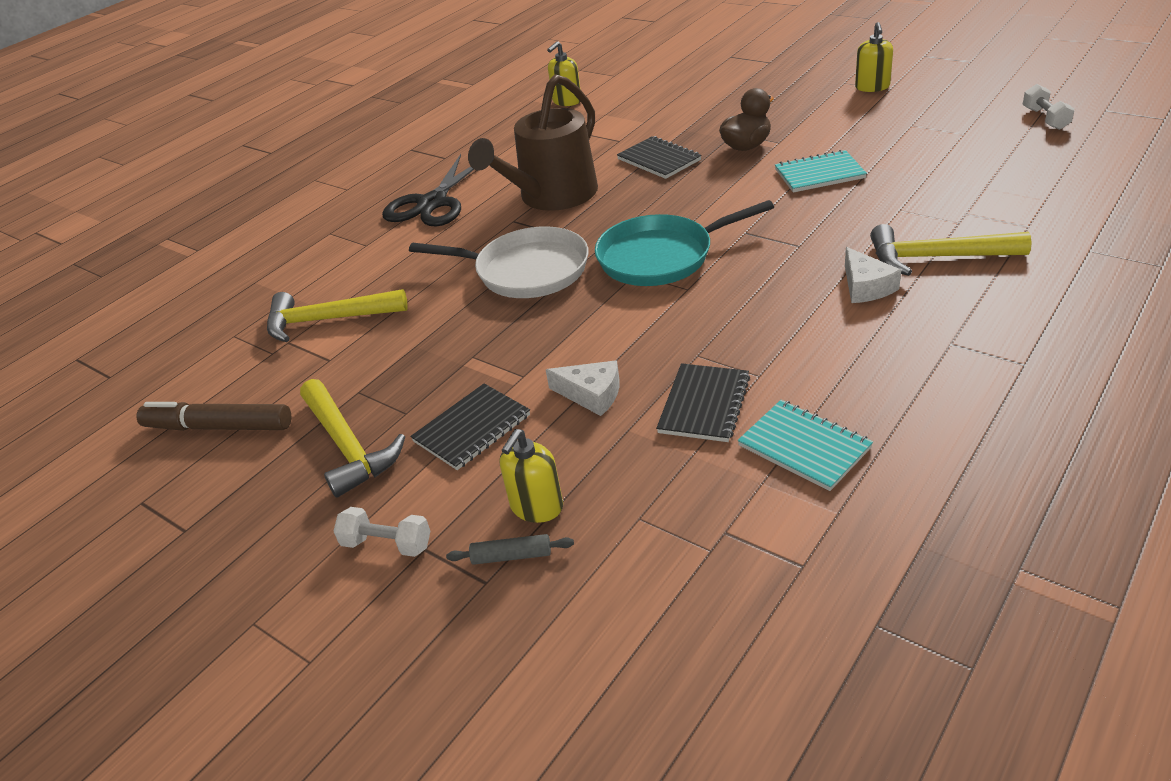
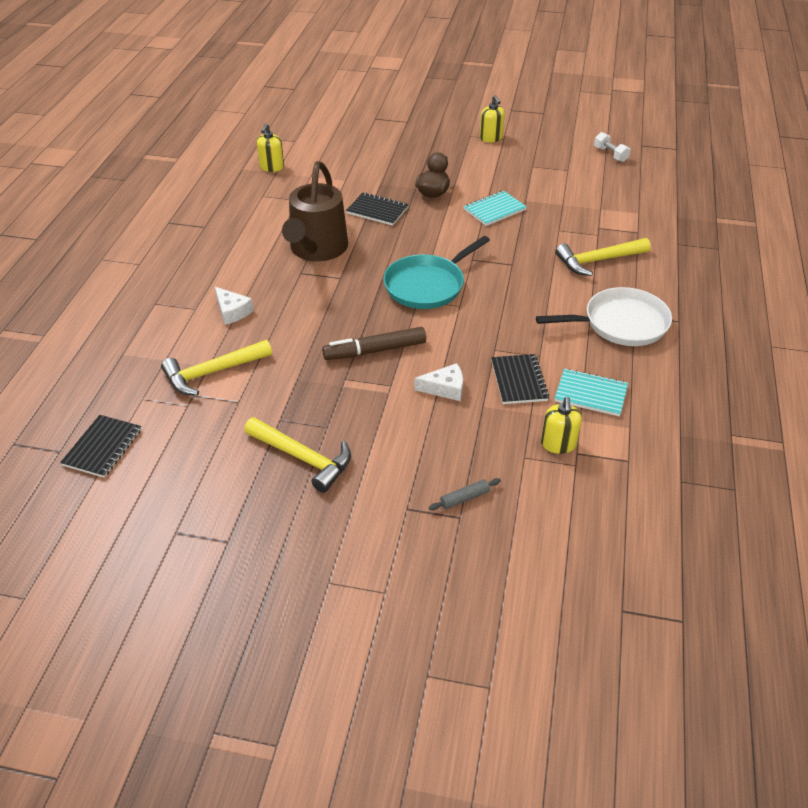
camera: 30 degrees left, 5 degrees up
(218, 427) = (191, 467): brown marker -> brown marker (375, 350)
(387, 544) = (380, 512): white dumbbell -> none
(433, 203) = (224, 266): black scissors -> none
(472, 428) = (381, 427): black notebook -> black notebook (102, 447)
(526, 271) = (339, 310): white pan -> white pan (621, 323)
(536, 507) = (459, 466): yellow soap dispenser -> yellow soap dispenser (558, 444)
(865, 287) = (568, 286): white cheese -> white cheese (232, 311)

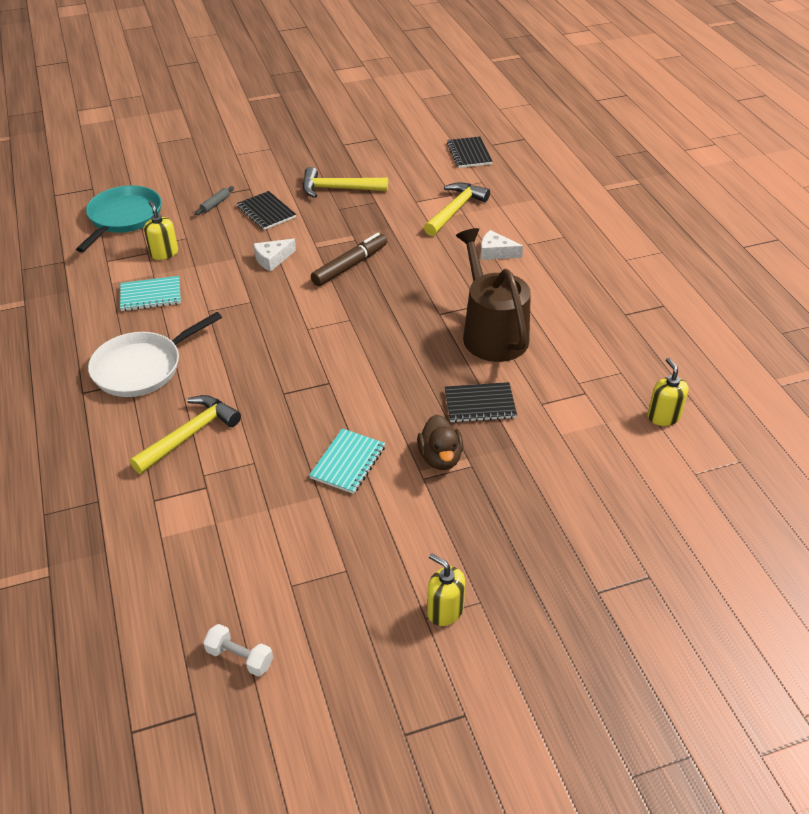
camera: 150 degrees right, 0 degrees up
(427, 285) = (352, 337): turquoise pan -> turquoise pan (123, 218)
(518, 380) = (216, 285): black notebook -> black notebook (266, 212)

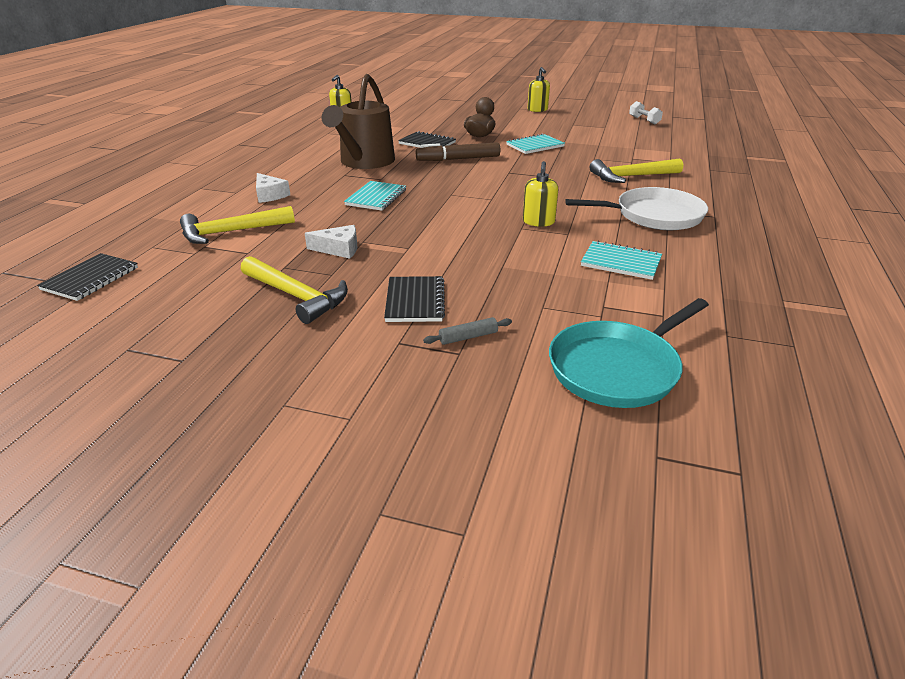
camera: 145 degrees left, 10 degrees down
(164, 253) = (582, 298): yellow soap dispenser -> yellow soap dispenser (538, 222)
(272, 259) = (464, 252): white cheese -> white cheese (339, 249)
(350, 266) = (399, 224): brown marker -> brown marker (458, 159)
(407, 287) = (376, 197): none -> turquoise notebook

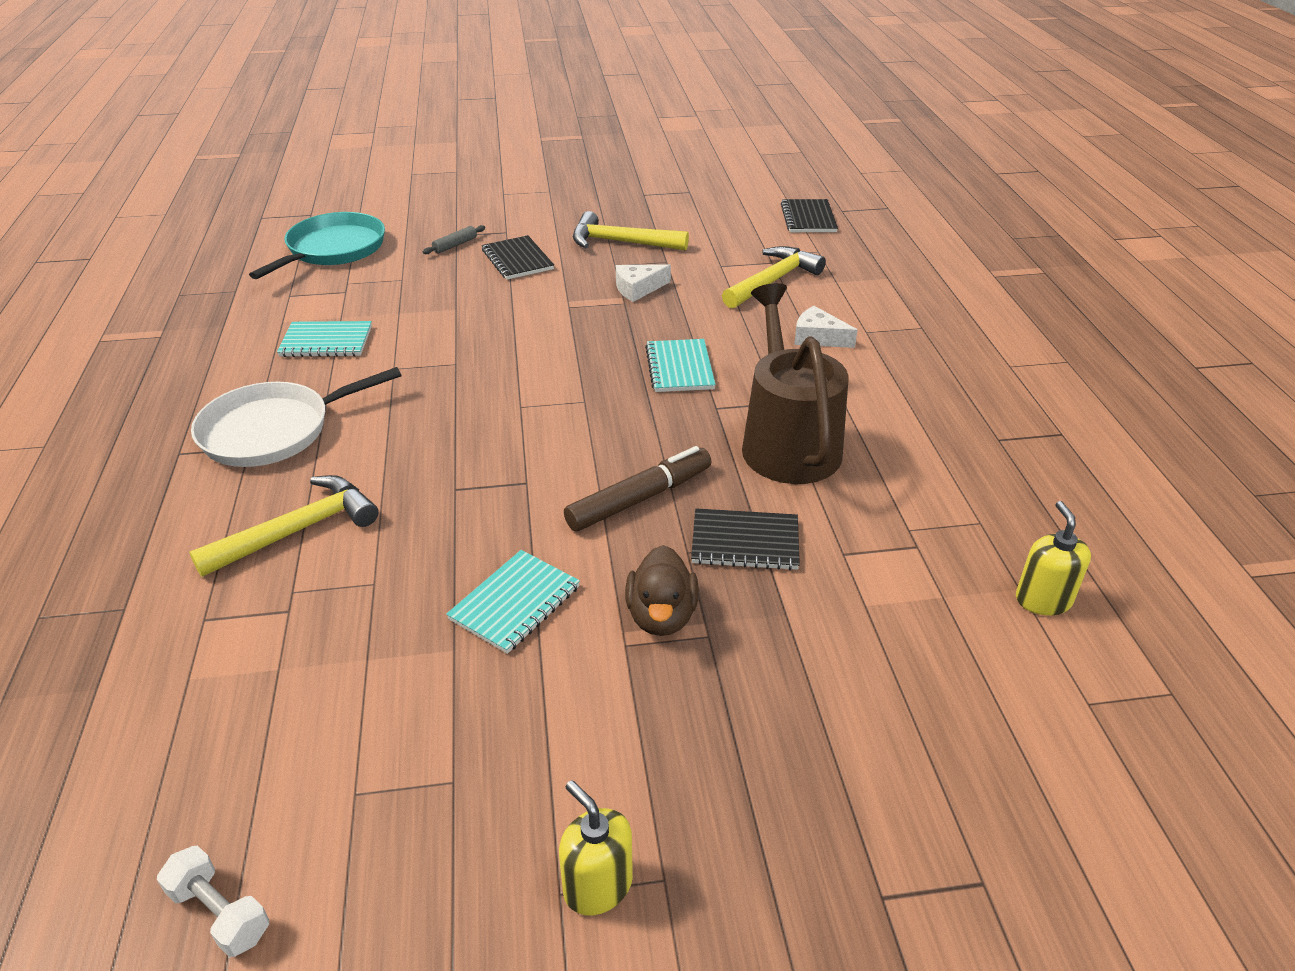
camera: 155 degrees right, 5 degrees up
(538, 222) = (436, 378): yellow soap dispenser -> none

